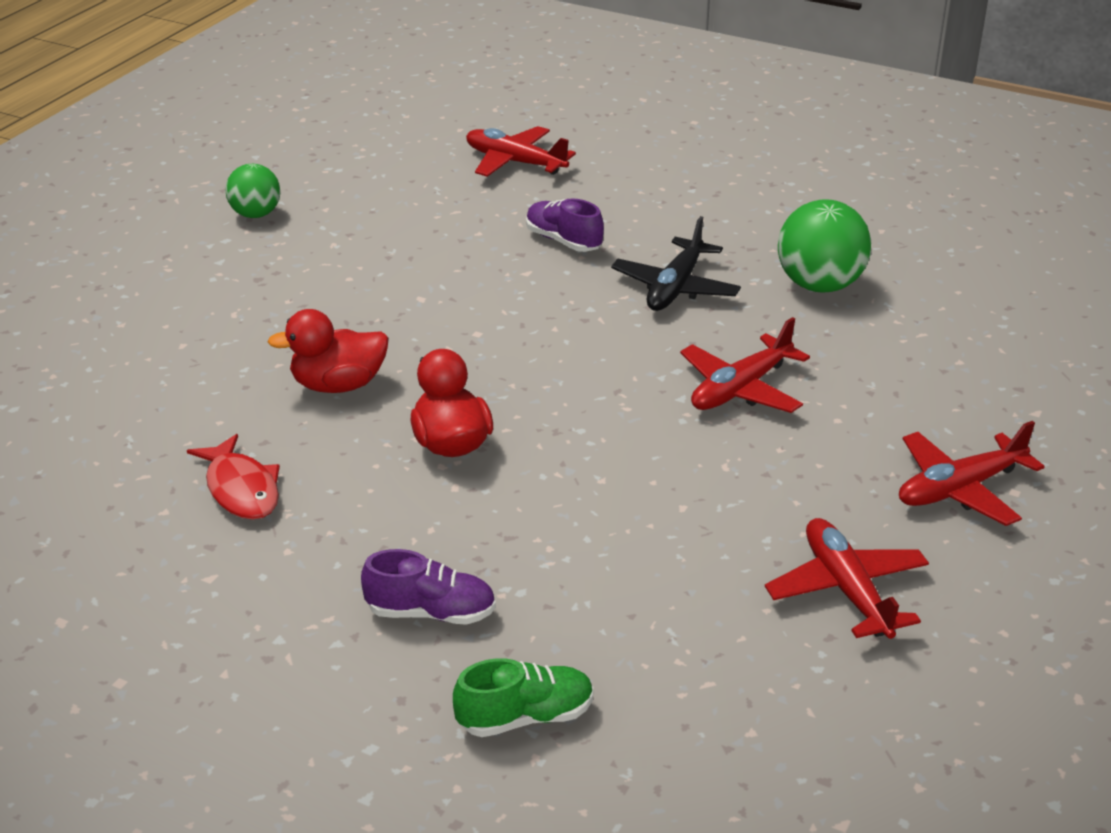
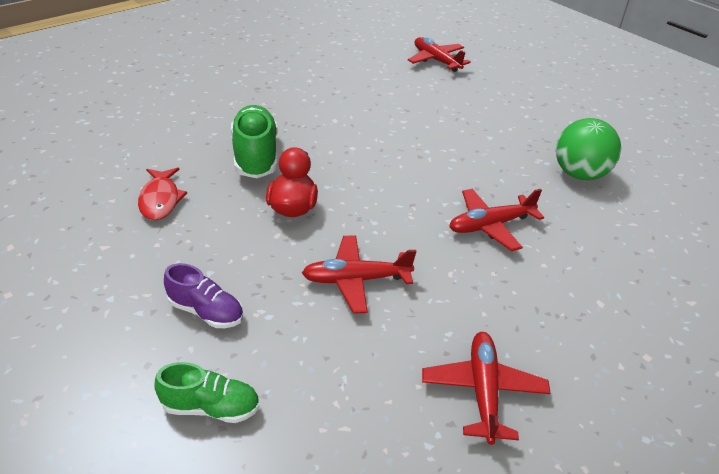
camera: 20 degrees right, 5 degrees up
(256, 214) = (280, 55): green ball -> none
(338, 385) = (255, 156): red duck -> green shoe
(563, 241) = (436, 109): purple shoe -> none
(675, 288) = (486, 152): black plane -> none
(959, 489) = (606, 341): red plane -> red plane (356, 280)

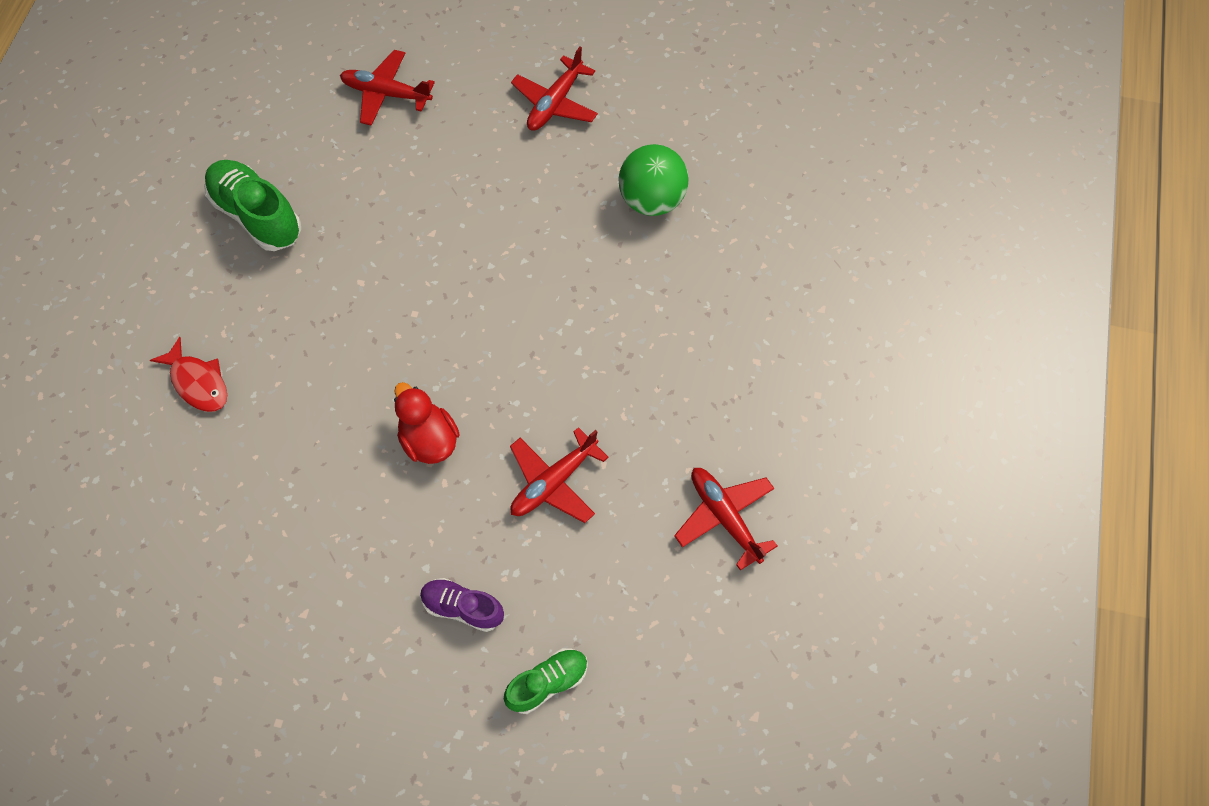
camera: 35 degrees left, 25 degrees up
(160, 200) = (296, 523): red fish -> red fish (198, 382)
(206, 311) = (462, 607): purple shoe -> purple shoe turned 150 degrees counterclockwise
(255, 156) = (329, 396): green shoe -> green shoe (257, 215)
(490, 225) = (618, 332): red plane -> red plane (555, 103)

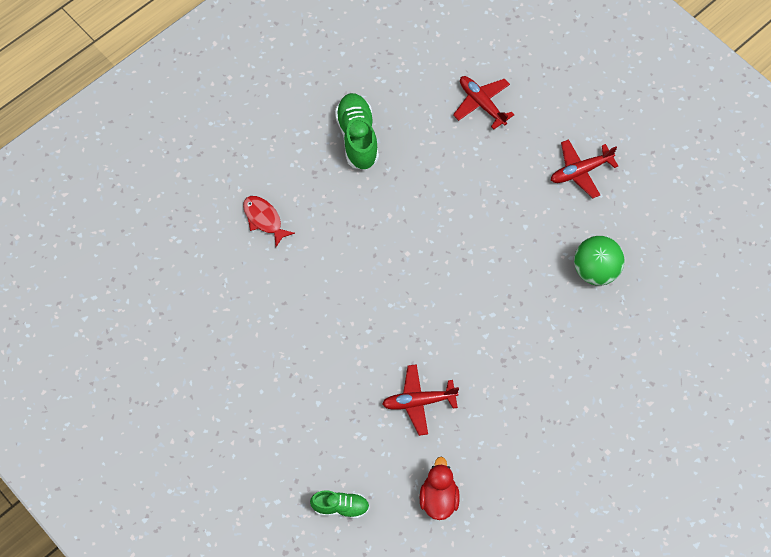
camera: 35 degrees right, 0 degrees up
(198, 382) = (264, 219): red fish -> red fish turned 150 degrees clockwise
(429, 439) = (367, 333): red duck -> red duck (438, 498)
(462, 607) = (323, 437): purple shoe -> none
(724, 517) = (500, 484): red plane -> none

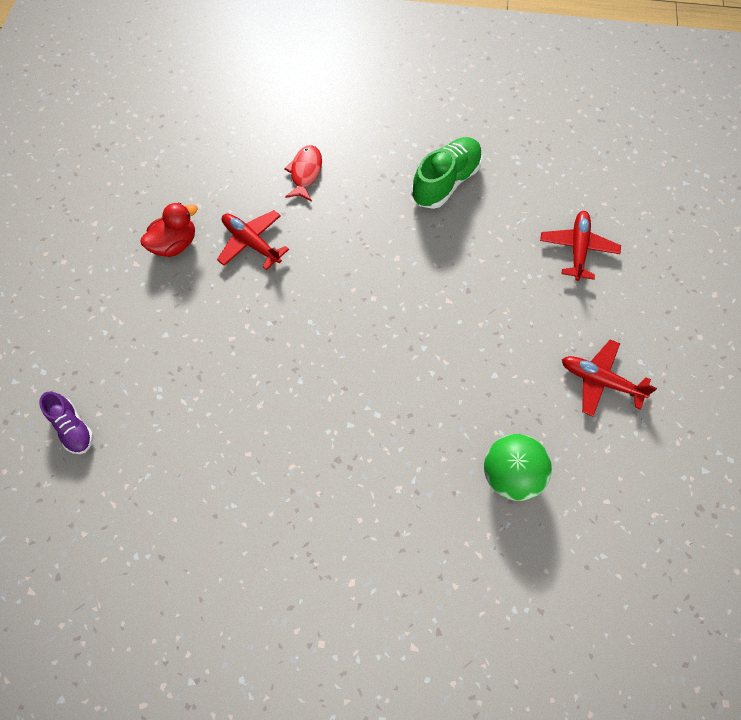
camera: 50 degrees right, 0 degrees up
(340, 507) = (73, 428): green shoe -> purple shoe
(418, 401) = (232, 416): red plane -> red plane (251, 243)
(438, 498) = (143, 509): red duck -> red duck (175, 244)

